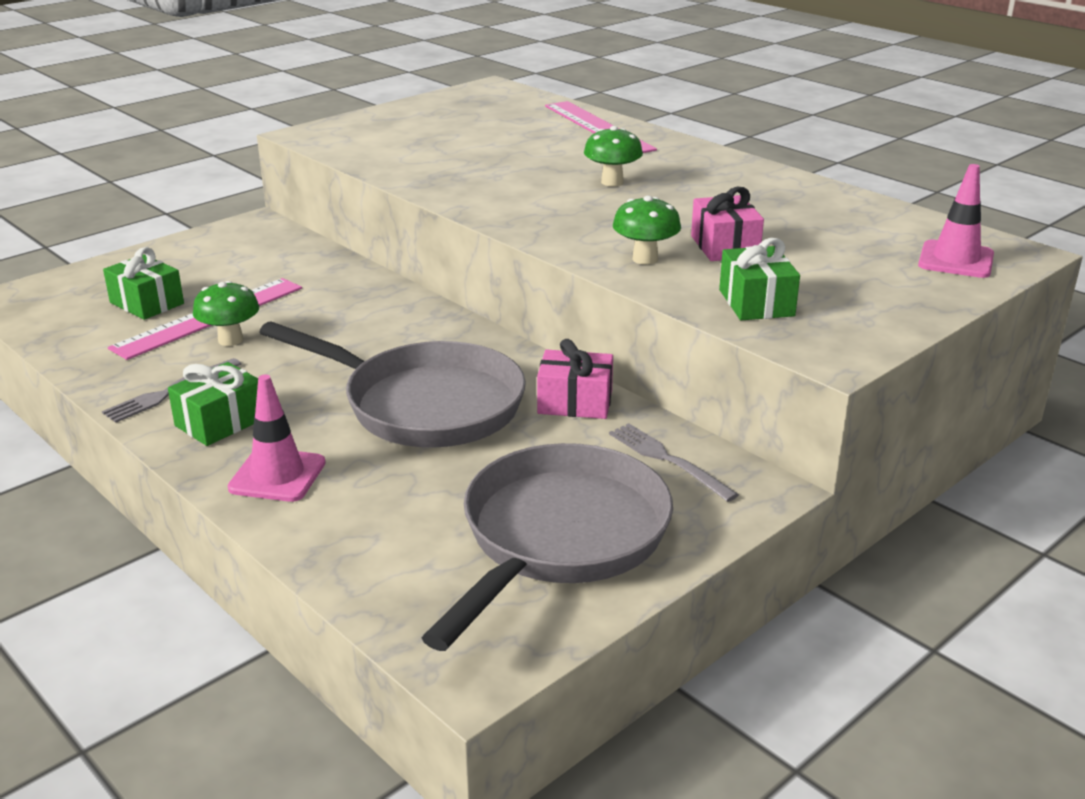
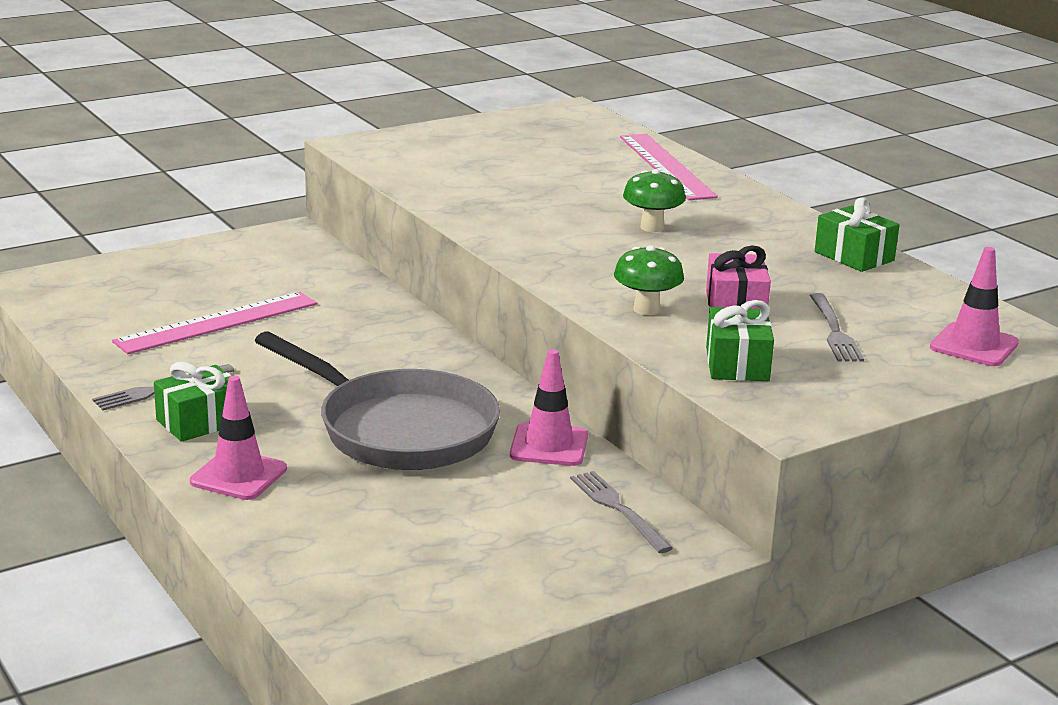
camera: 10 degrees right, 5 degrees down
(147, 303) = (160, 302): green gift -> green gift (854, 256)
(230, 340) = (231, 347): green mushroom -> none
(559, 538) = (482, 563): grey pan -> none
(575, 402) = (549, 445): pink gift -> pink traffic cone
(826, 260) = (834, 331): none -> grey fork

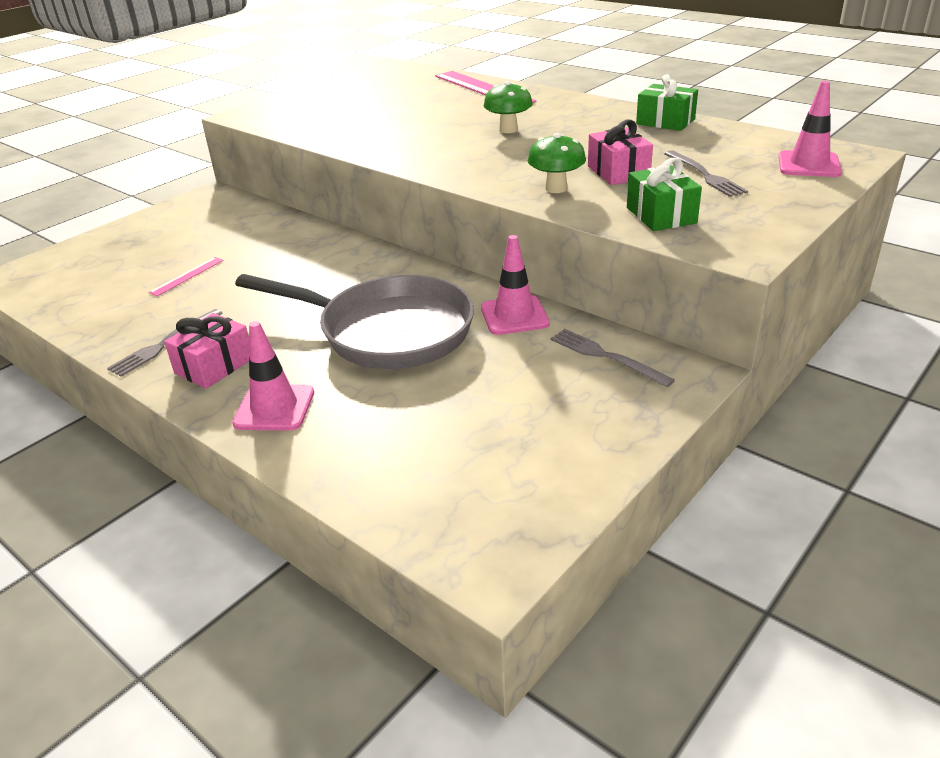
camera: 15 degrees left, 10 degrees up
(200, 422) = (214, 366): green gift -> pink gift
(217, 323) = (187, 276): pink ruler -> pink ruler, size x0.48

